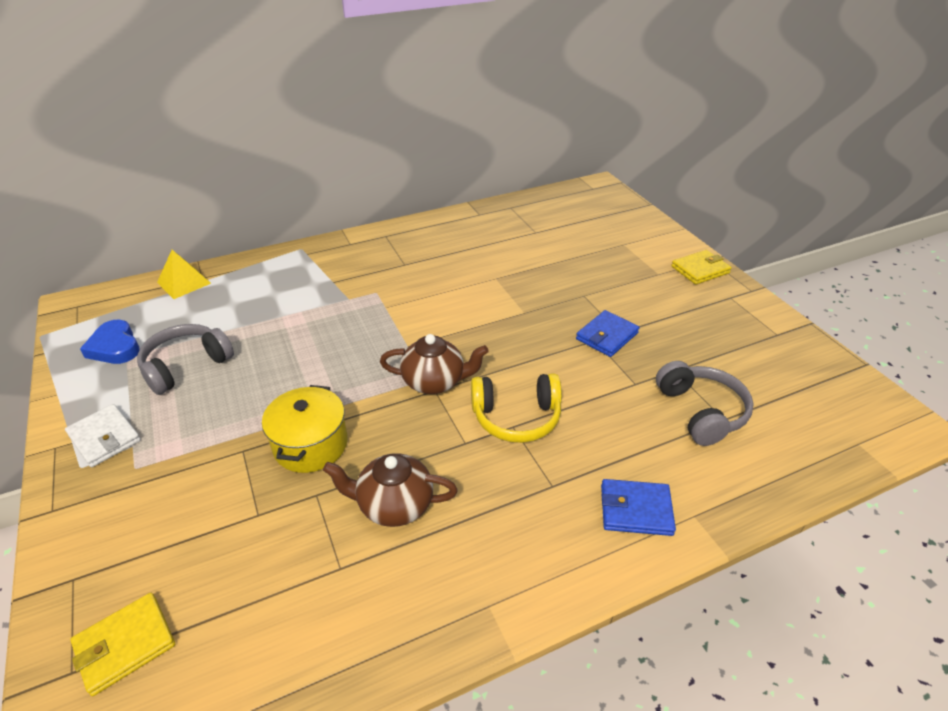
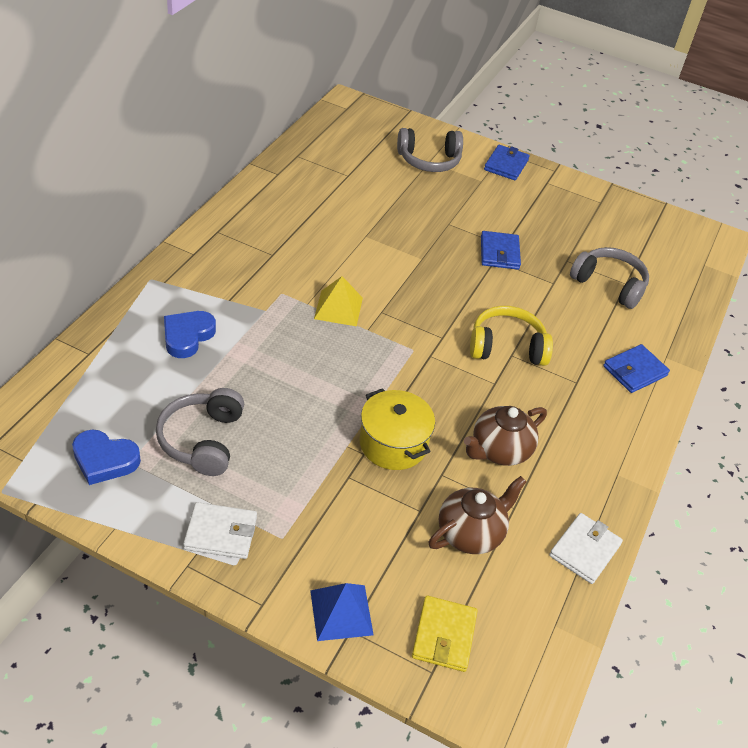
camera: 45 degrees left, 5 degrees up
(87, 558) = (341, 612): none -> blue pyramid
(184, 282) = (77, 367): yellow pyramid -> yellow pyramid (338, 308)
(273, 293) = (187, 336): none -> blue heart
(354, 663) = (585, 550): none -> white wallet
(434, 382) = (422, 349): brown teapot -> brown teapot (470, 533)
(516, 417) = (507, 347): yellow headphones -> yellow headphones turned 135 degrees counterclockwise
(624, 243) = (429, 160): none -> grey headphones
(700, 270) = (506, 165): yellow wallet -> blue wallet

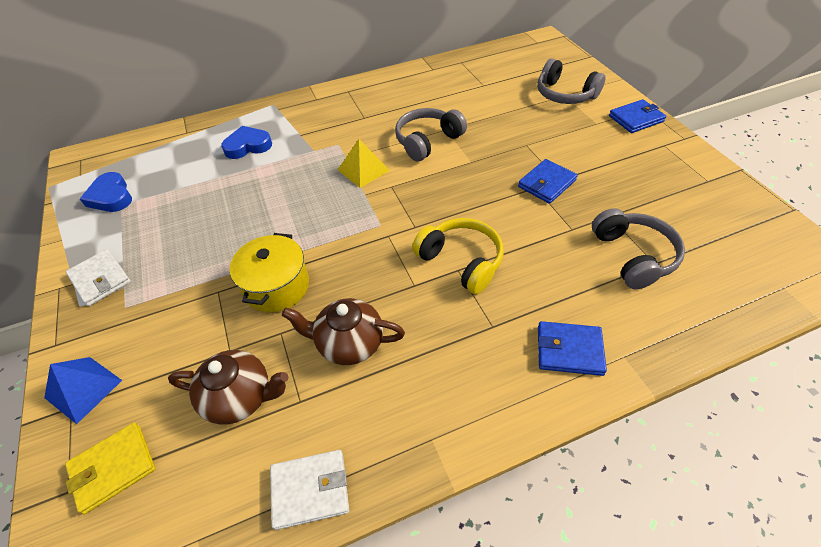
camera: 50 degrees right, 5 degrees up
(202, 440) = (171, 213): grey headphones -> grey headphones (427, 141)

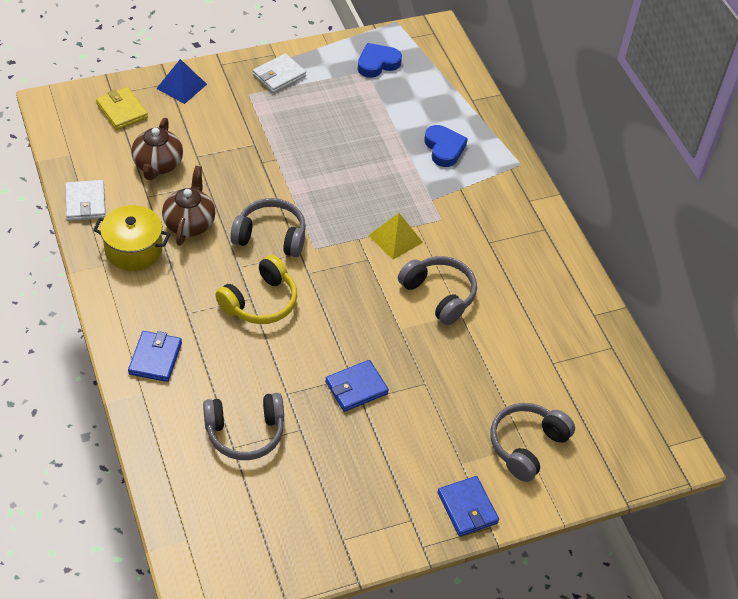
camera: 85 degrees right, 0 degrees up
(277, 286) = (253, 179): yellow pot -> yellow pot (133, 250)
(366, 261) = (271, 236): none -> grey headphones
(546, 183) = (356, 388): blue wallet -> blue wallet turned 75 degrees counterclockwise

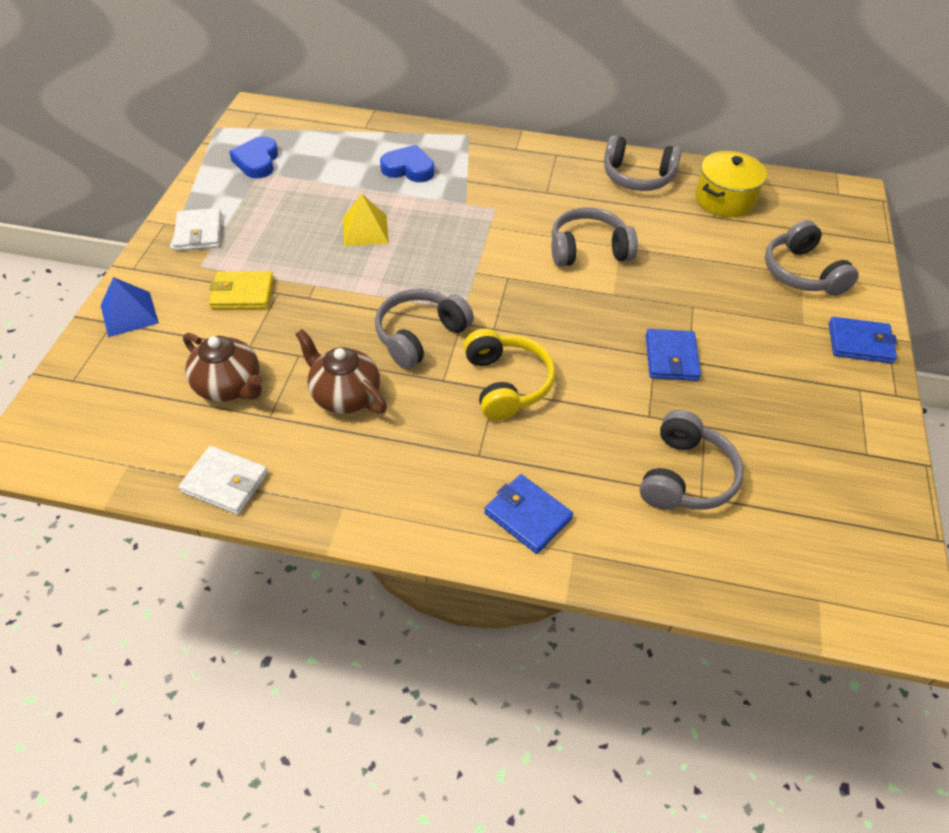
camera: 55 degrees left, 0 degrees up
(122, 111) = (110, 382): yellow wallet -> yellow wallet (242, 293)
(133, 250) = (342, 466): yellow pot -> yellow pot (724, 200)
(395, 238) = (496, 247): yellow pyramid -> yellow pyramid (365, 230)
(562, 293) = (637, 177): none -> grey headphones

